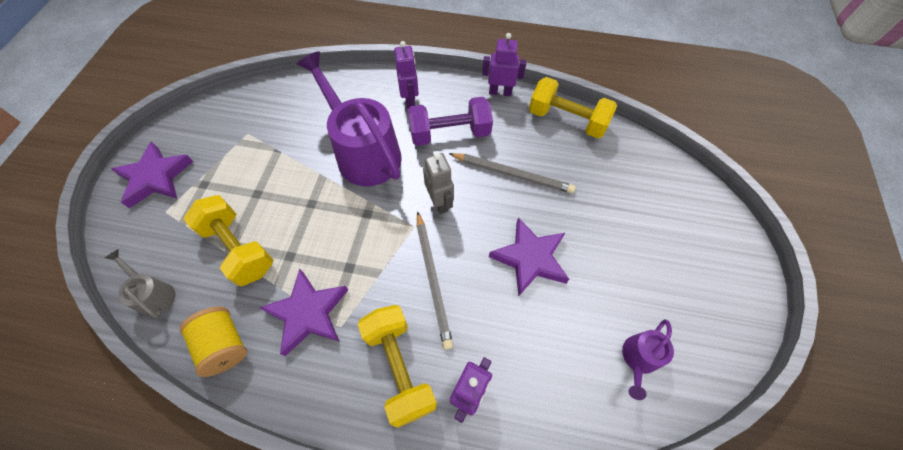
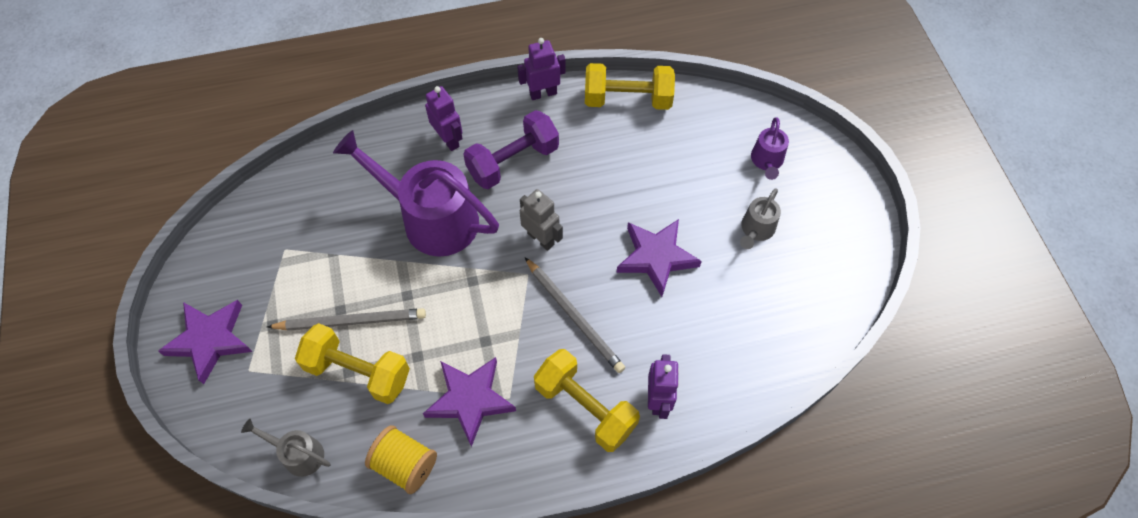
camera: 25 degrees left, 0 degrees up
(512, 174) = (599, 180): grey pencil -> grey pencil (350, 321)
(634, 272) = (756, 230): none -> grey watering can
(638, 359) = (789, 306): purple watering can -> purple watering can (767, 161)

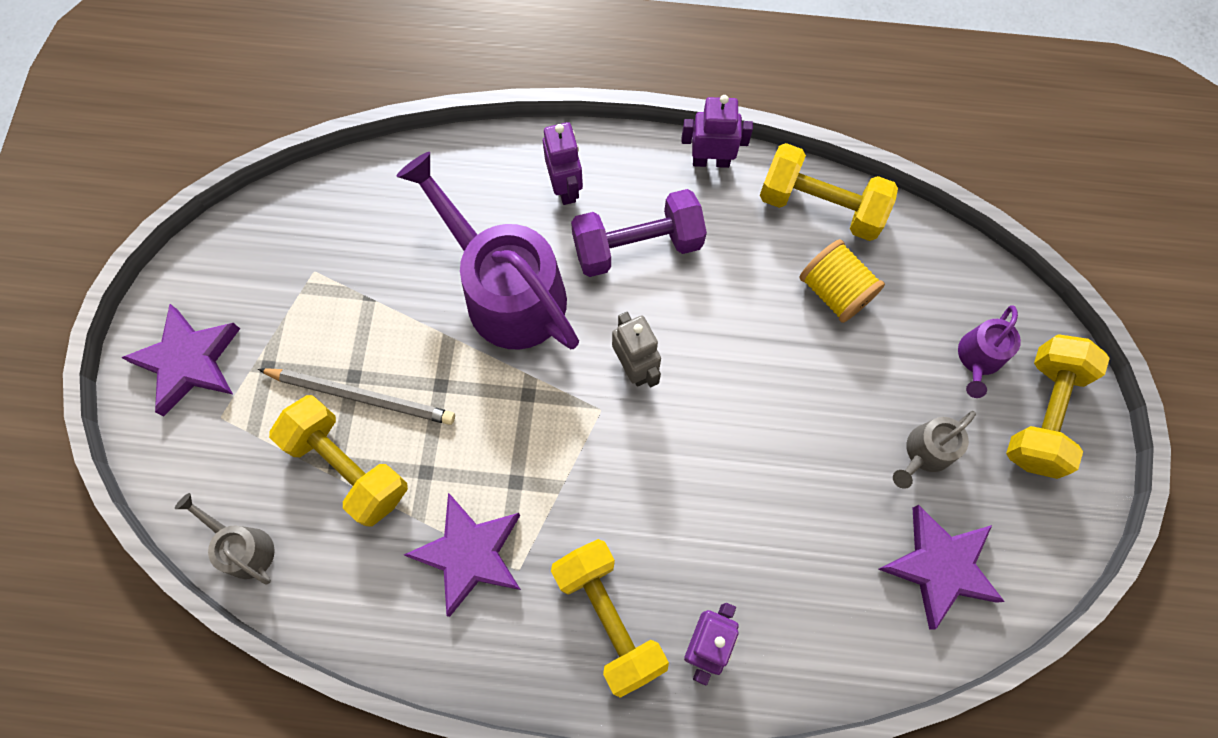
camera: 20 degrees right, 10 degrees up
(405, 464) = (363, 609): yellow spool -> yellow spool (834, 291)
(574, 316) = (639, 488): grey pencil -> none
(656, 257) = (775, 445): purple star -> purple star (939, 566)
(821, 181) = (1042, 414): none -> yellow dumbbell

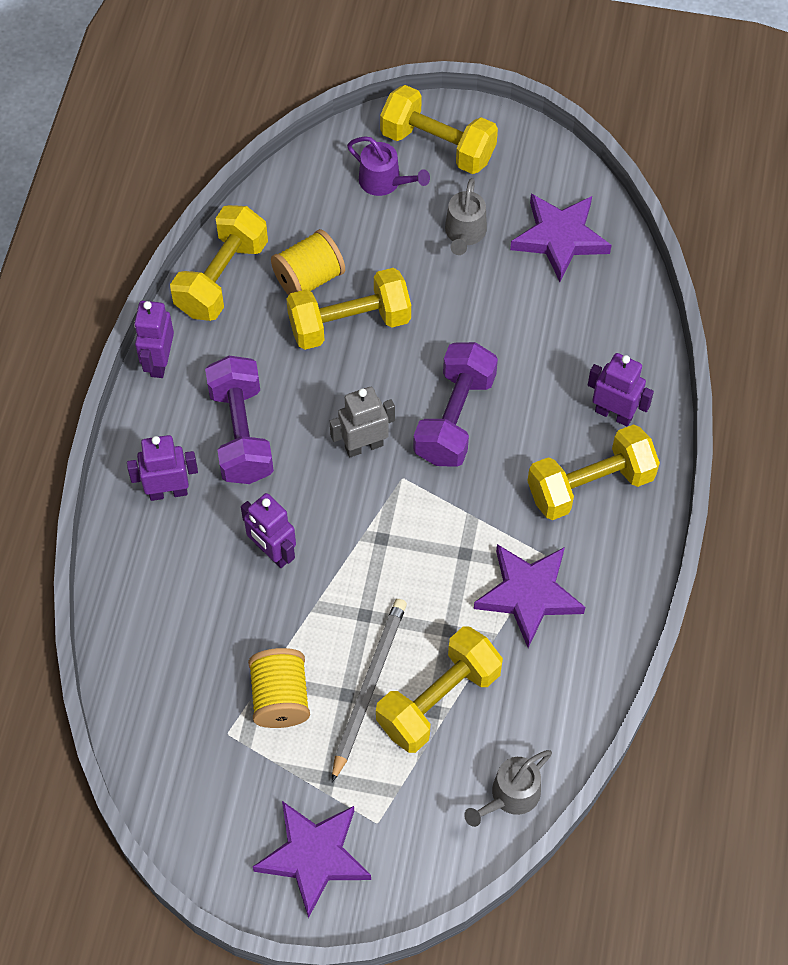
camera: 85 degrees left, 10 degrees down
(350, 314) = (280, 698): none -> yellow spool
(505, 290) = (272, 552): purple watering can -> purple robot
(679, 459) = (454, 418): none -> purple dumbbell
(784, 338) = (349, 323): none -> yellow dumbbell
(924, 453) = (464, 234): grey watering can -> grey watering can turned 45 degrees clockwise

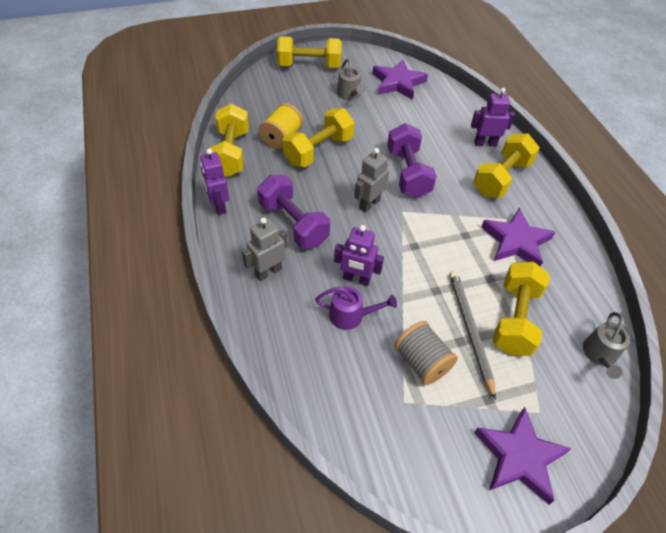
camera: 30 degrees left, 10 degrees down
(168, 492) = (268, 272): purple robot -> grey robot
(280, 698) = (422, 362): yellow spool -> grey spool
(385, 182) = (293, 86): purple watering can -> purple watering can (351, 316)

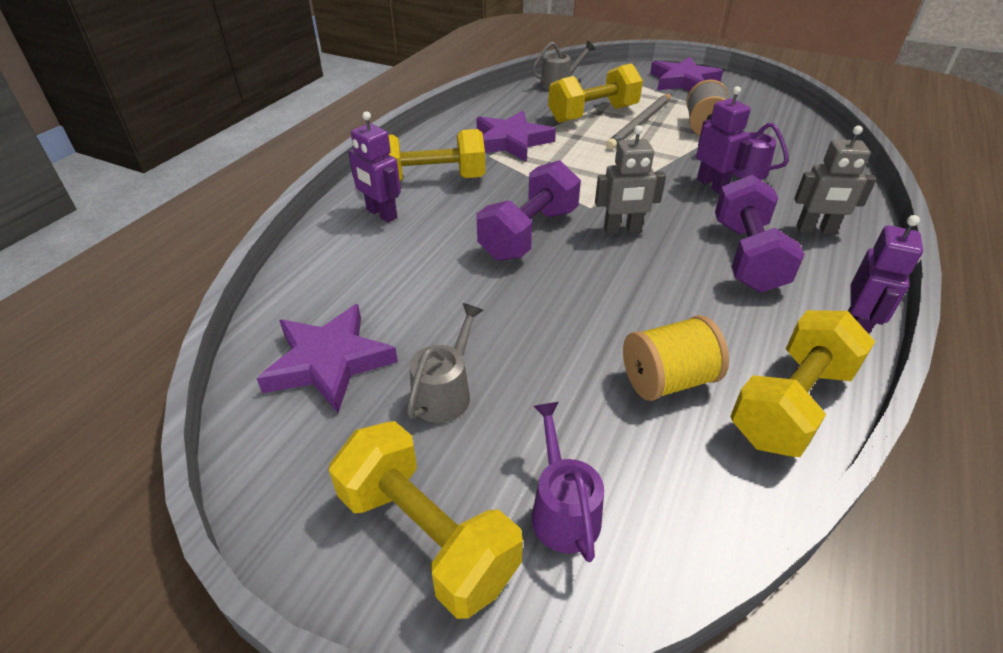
camera: 135 degrees left, 10 degrees down
(281, 87) = (562, 509): none -> purple watering can
(318, 151) = (621, 324): yellow dumbbell -> none

